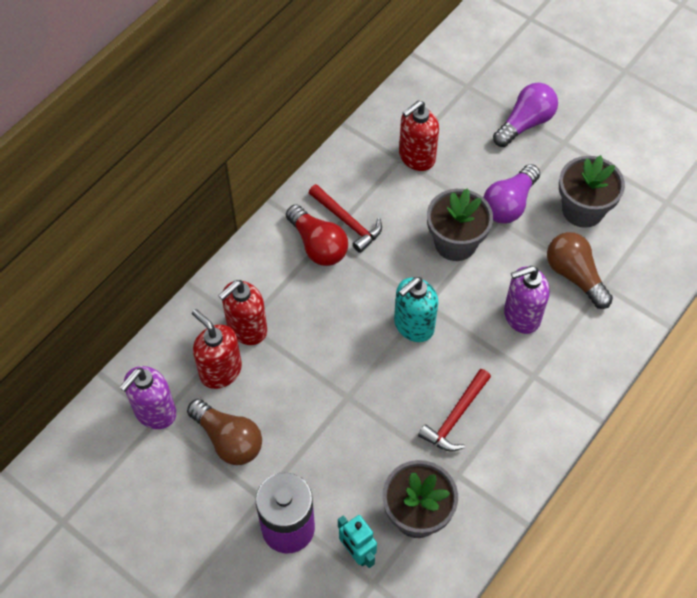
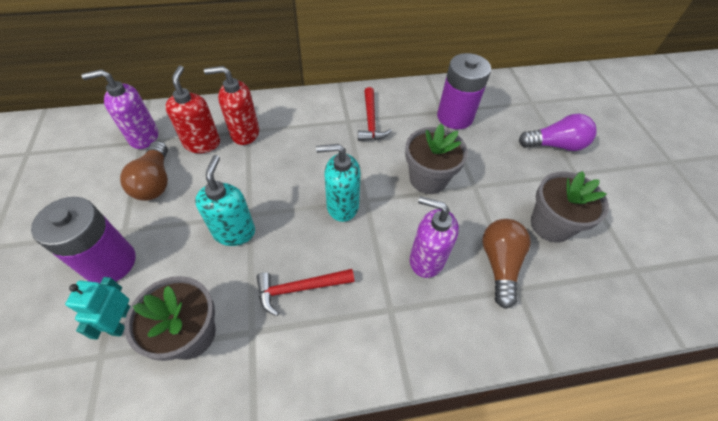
camera: 40 degrees right, 5 degrees down
(318, 245) = (338, 121): red light bulb -> none
(354, 420) = (234, 232): none -> turquoise soap dispenser
(416, 157) = (455, 117): red soap dispenser -> purple battery
(509, 204) = (493, 182): purple light bulb -> none

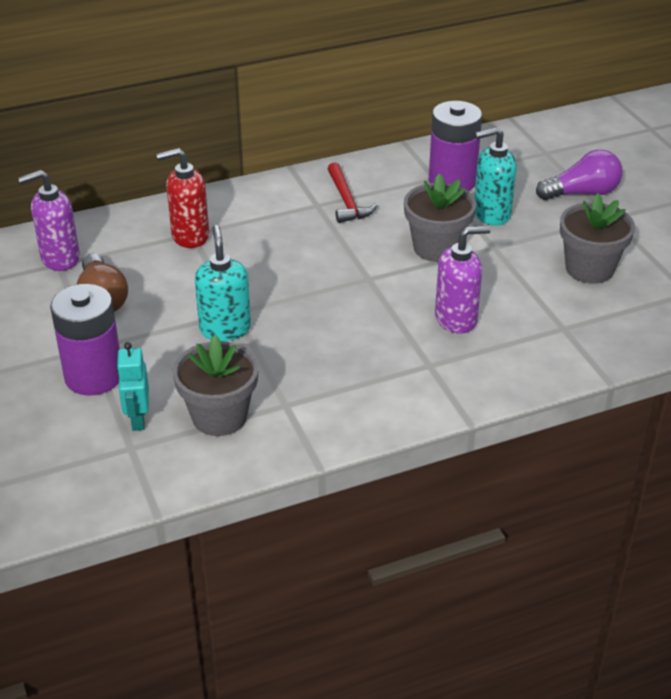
camera: 10 degrees left, 15 degrees down
(202, 143) = (140, 254): red soap dispenser -> none
(299, 288) = (323, 364): red hammer -> none
(342, 206) = (342, 288): turquoise soap dispenser -> turquoise soap dispenser (491, 214)
(426, 259) = (456, 319): purple soap dispenser -> purple soap dispenser turned 150 degrees clockwise
(499, 264) = (538, 311): brown light bulb -> none

